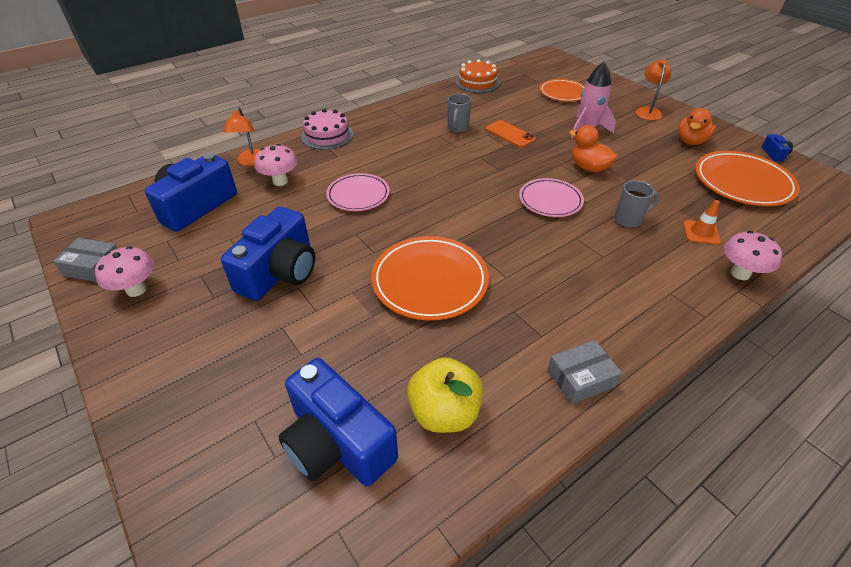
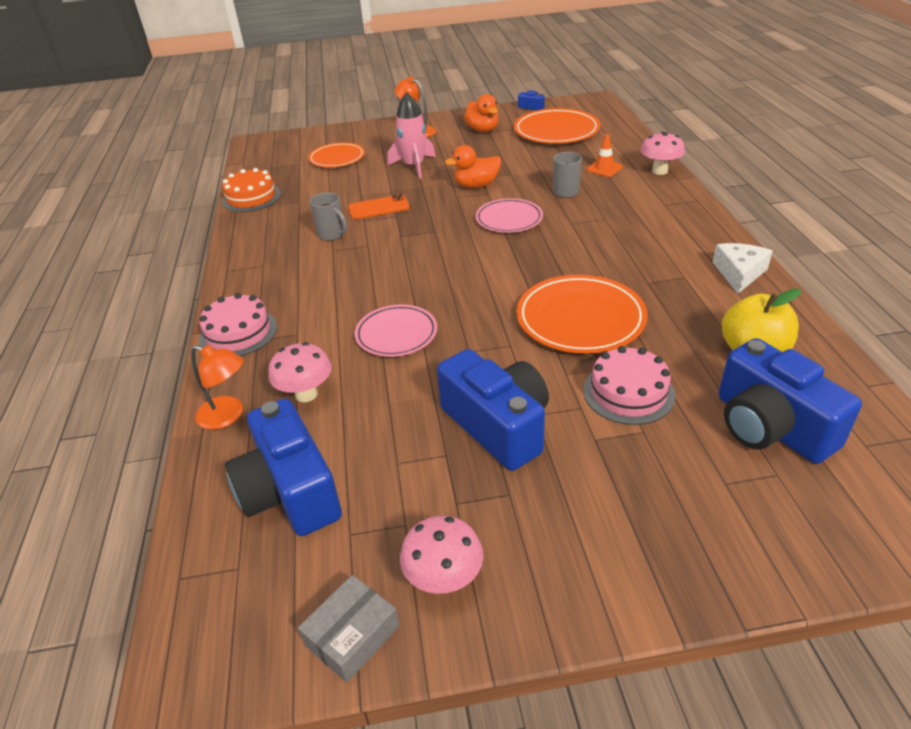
camera: 60 degrees left, 5 degrees down
(337, 442) = (770, 426): blue camera -> blue camera turned 75 degrees clockwise
(345, 334) = (628, 392): none -> pink cake
(580, 378) = (739, 273): grey box -> white cheese

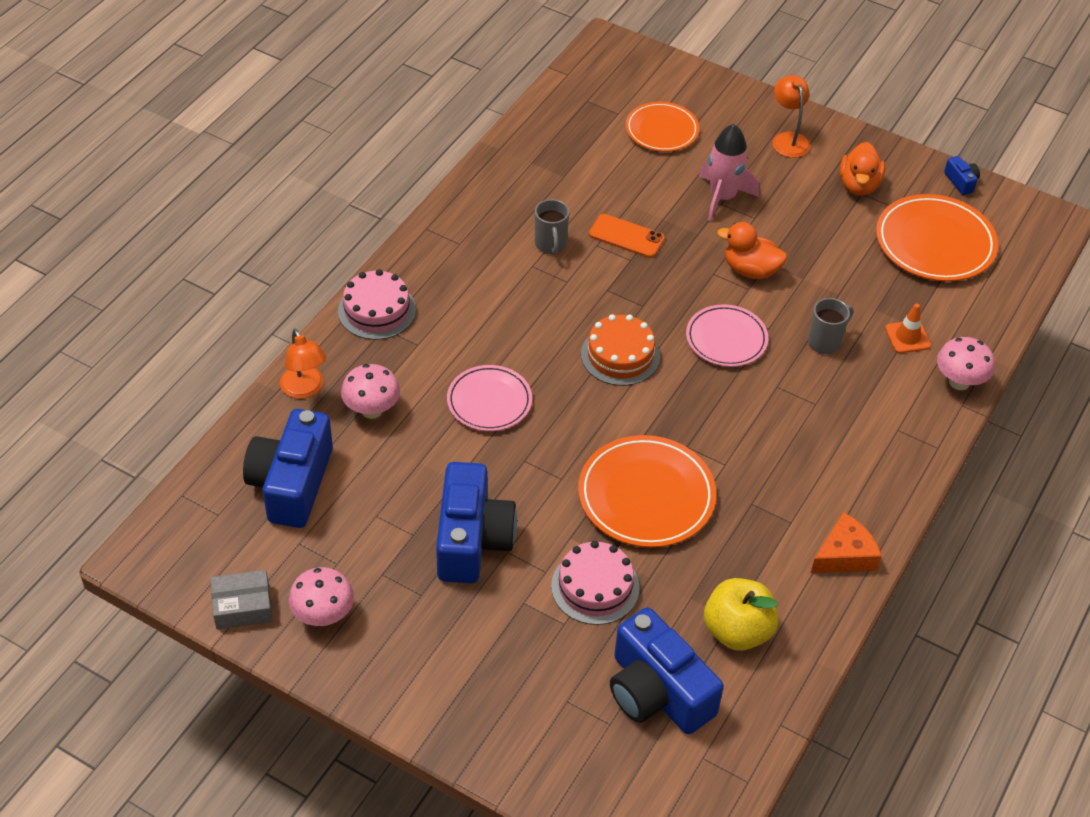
camera: 35 degrees right, 10 degrees up
(251, 197) = (528, 138): orange cake -> orange cake (620, 355)
(739, 273) = (844, 555): white cheese -> orange cheese
(770, 426) = (657, 692): blue camera -> blue camera turned 45 degrees counterclockwise

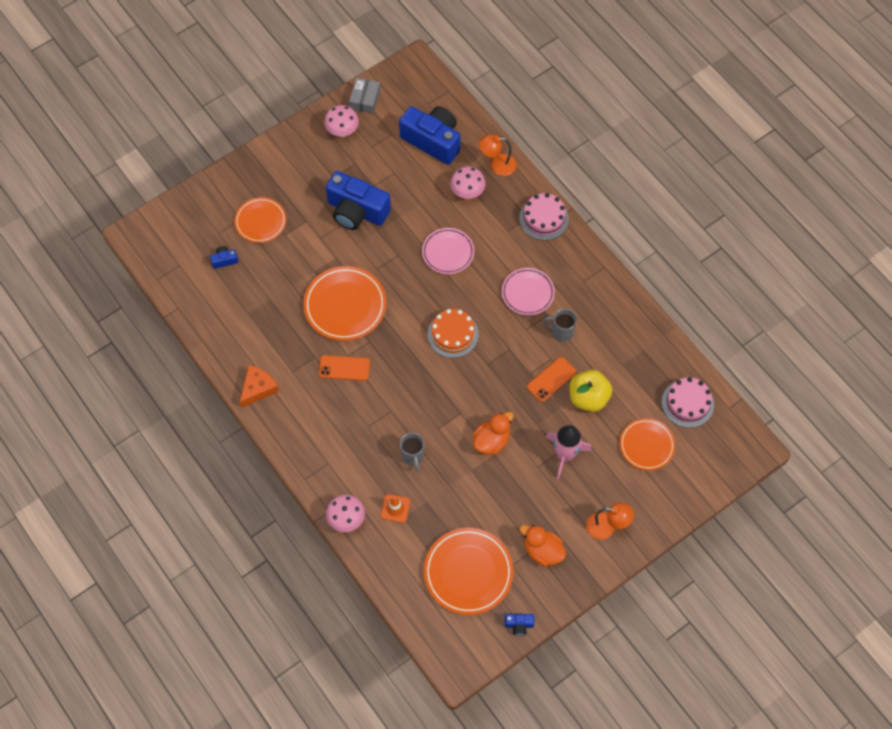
camera: 115 degrees right, 15 degrees up
(557, 668) = (260, 221): none -> orange plate
(595, 587) = (299, 257): pink cake -> pink cake (687, 403)
(657, 692) = (224, 260): blue camera -> blue camera, size x0.41
(726, 339) = (440, 399): pink plate -> pink plate (527, 293)
(737, 631) = (239, 312): yellow apple -> yellow apple (588, 398)
(747, 461) = (344, 368): none -> orange phone
(844, 555) = (258, 388): orange cheese -> orange cheese turned 135 degrees counterclockwise

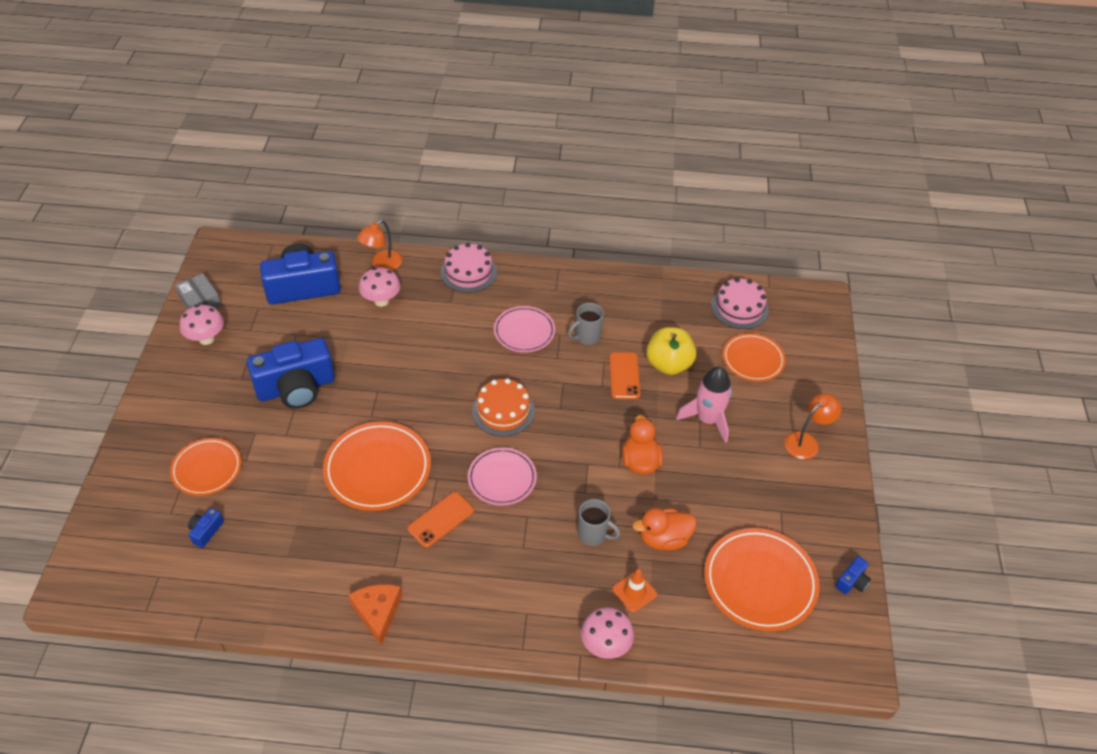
camera: 50 degrees left, 15 degrees down
(448, 252) = (420, 355): pink plate -> pink plate (502, 478)
(542, 551) = (789, 506): orange duck -> orange duck (664, 539)

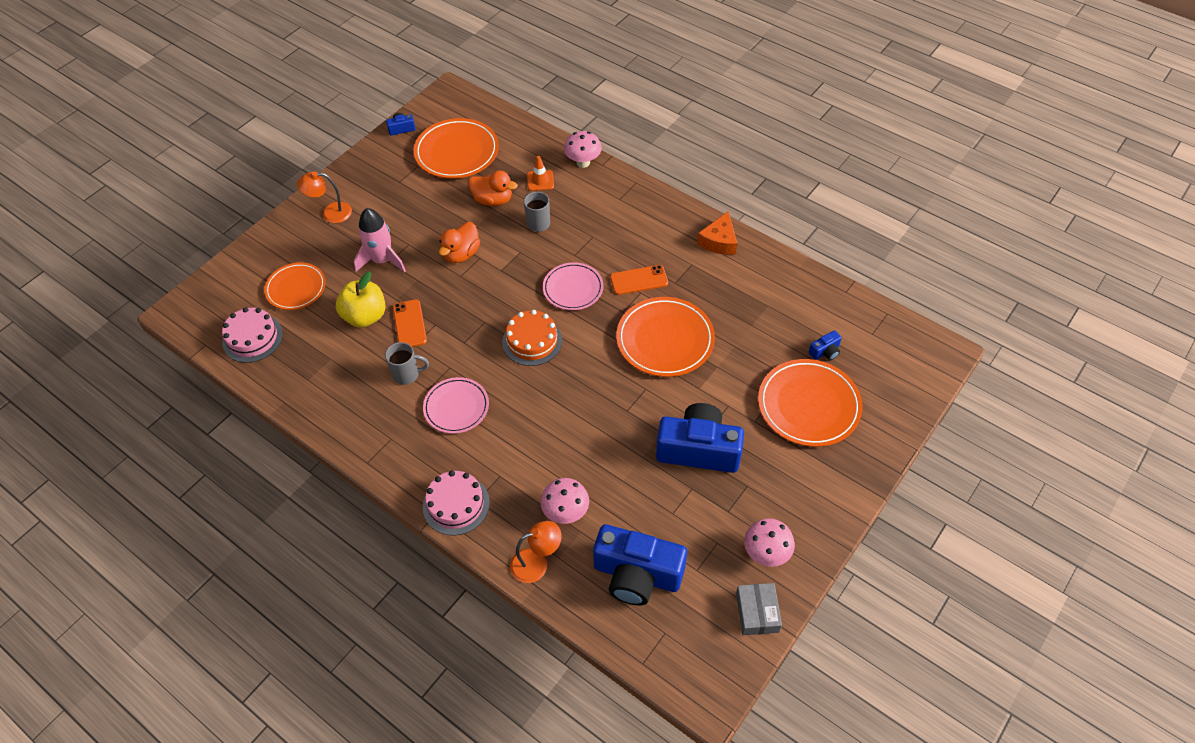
camera: 145 degrees left, 5 degrees up
(207, 469) = (808, 405): orange plate -> orange plate, size x1.55
(624, 376) = (409, 324): orange phone -> orange phone turned 45 degrees counterclockwise

